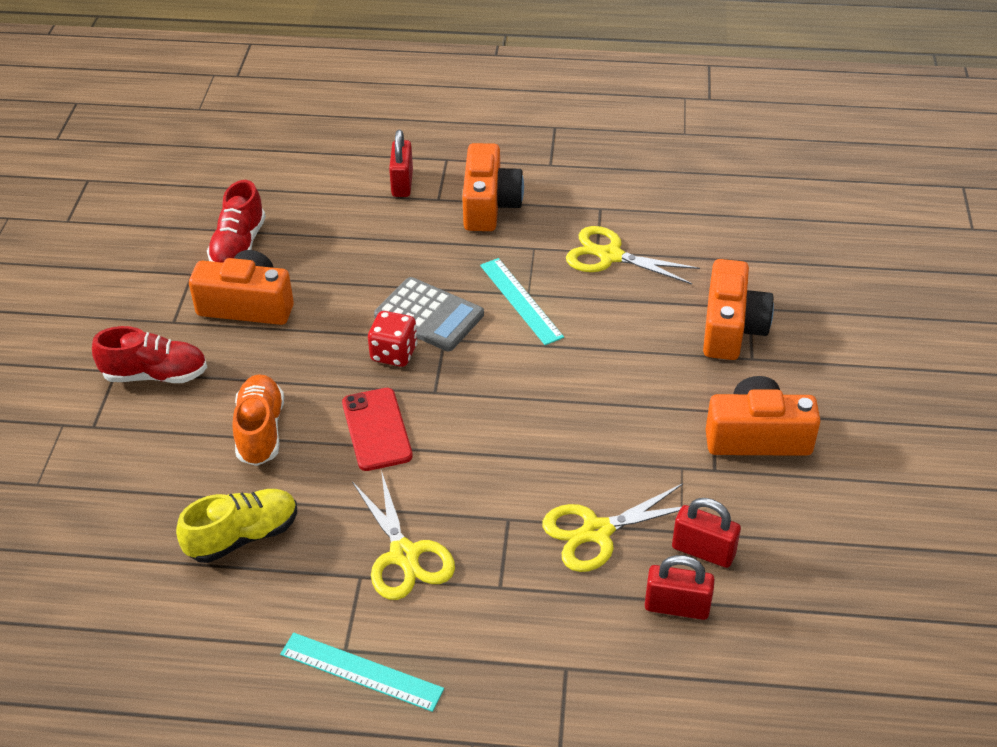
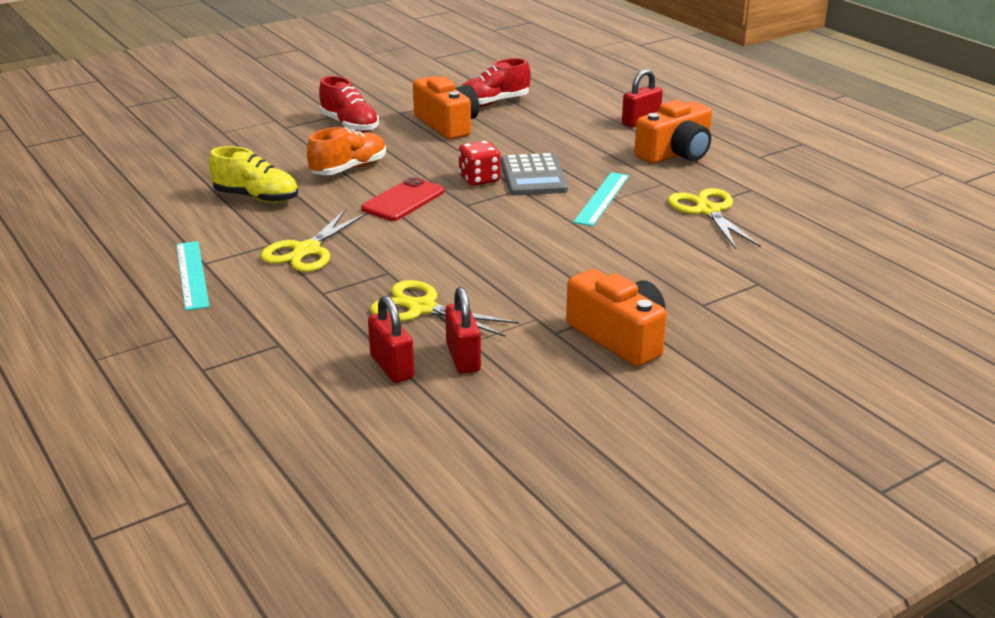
camera: 50 degrees right, 15 degrees down
(731, 328) = (720, 284): orange camera -> none

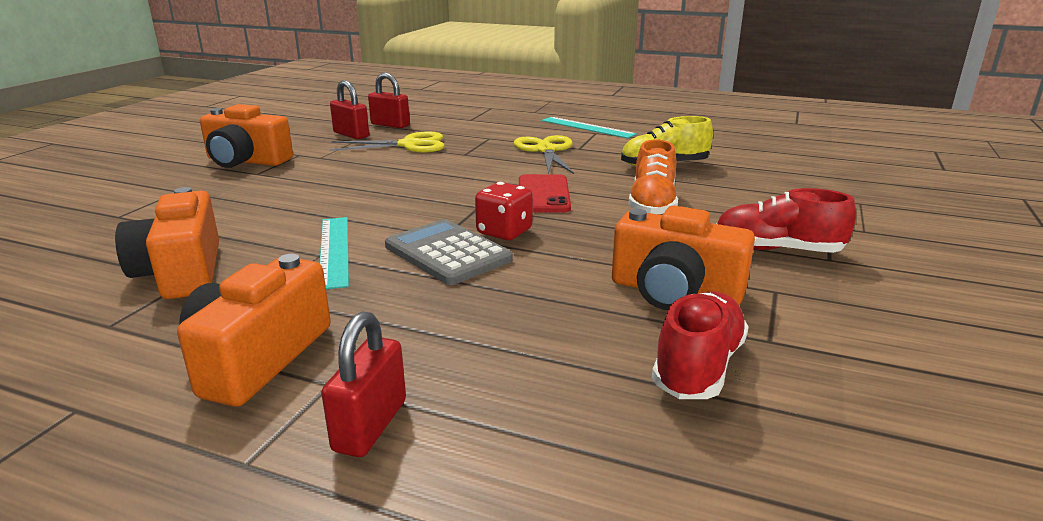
camera: 145 degrees right, 5 degrees down
(708, 211) = (181, 272): yellow scissors -> orange camera

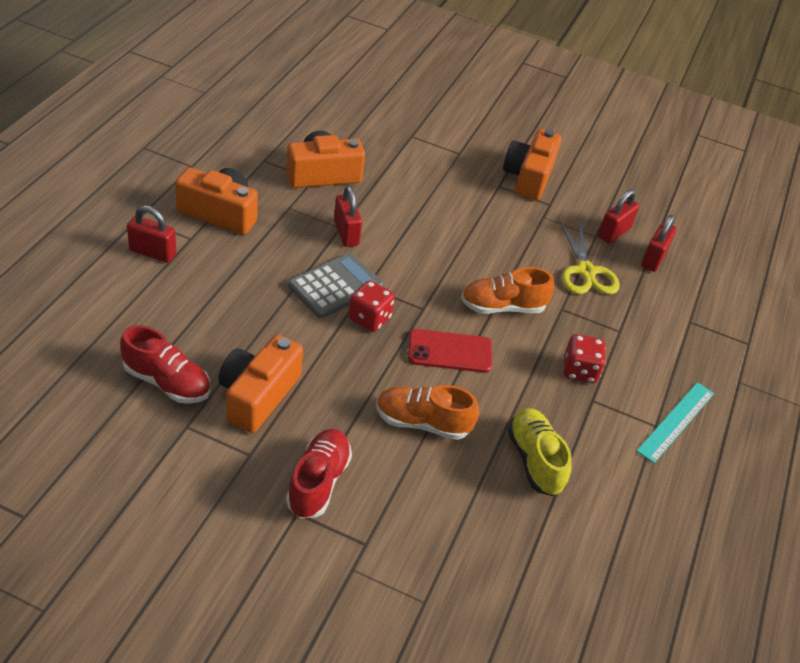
camera: 85 degrees right, 20 degrees up
(334, 250) = (346, 233): turquoise ruler -> red padlock
(467, 174) = (502, 307): none -> orange shoe
(545, 150) = (579, 370): yellow scissors -> red dice

